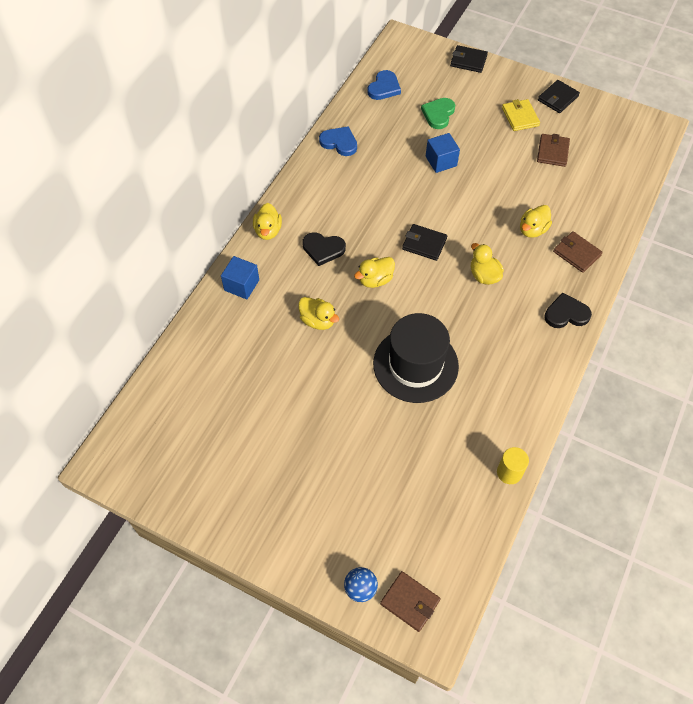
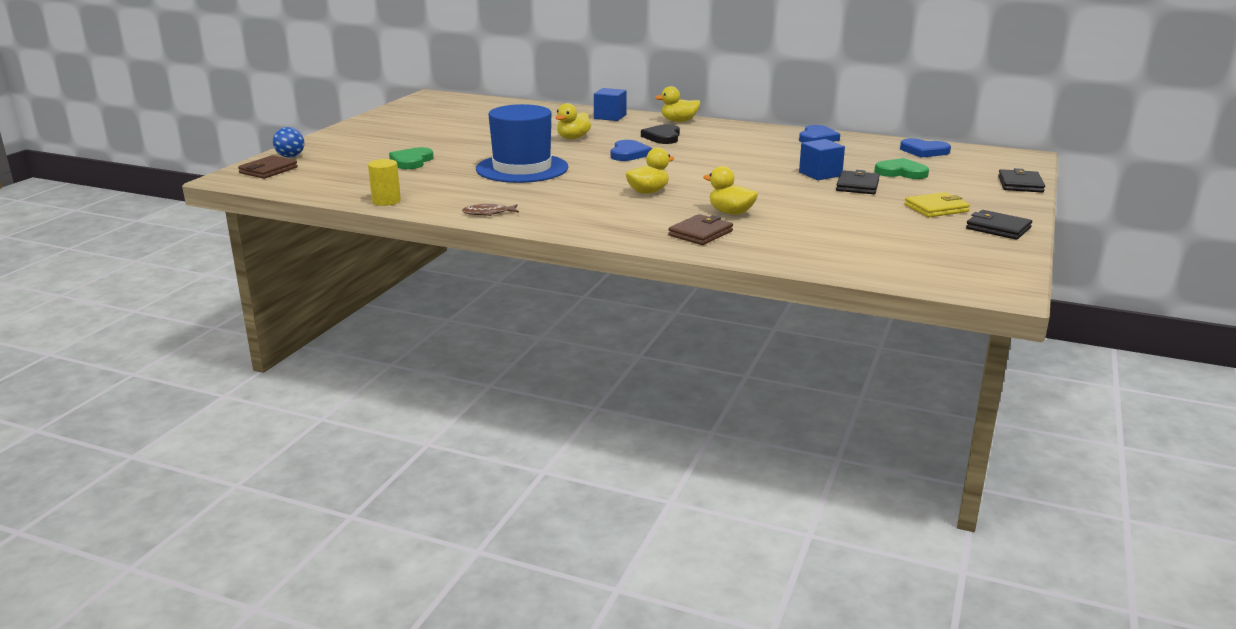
camera: 85 degrees right, 35 degrees down
(375, 280) = (629, 154): yellow duck -> blue heart
(386, 462) = (411, 161): none -> green heart
(415, 365) = (522, 168): black hat -> blue hat
(424, 244) = (685, 169): black wallet -> black wallet (857, 186)
(538, 389) = (488, 213): none -> brown fish
(552, 152) = (882, 224): brown wallet -> none
(566, 314) = (599, 226): black heart -> none

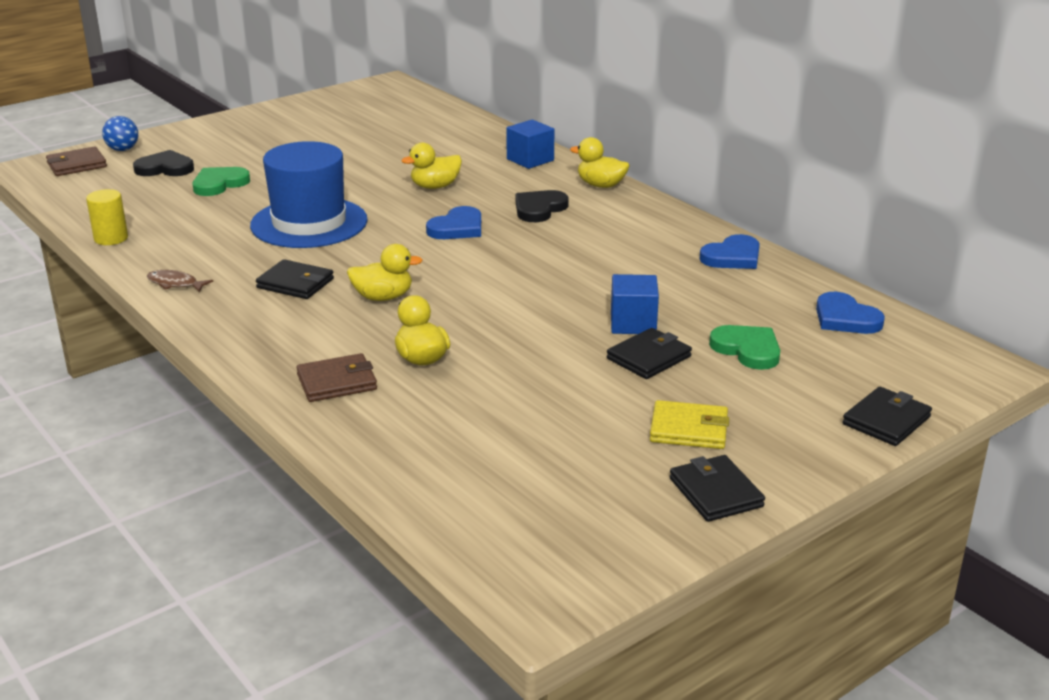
camera: 30 degrees right, 5 degrees up
(349, 160) = (165, 168): none -> black heart
(575, 197) = (295, 283): none -> black wallet

